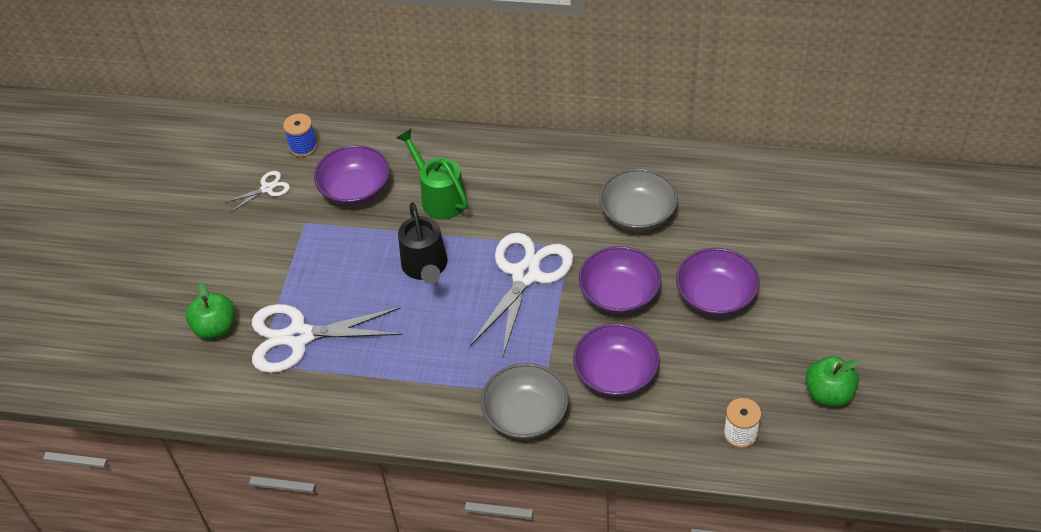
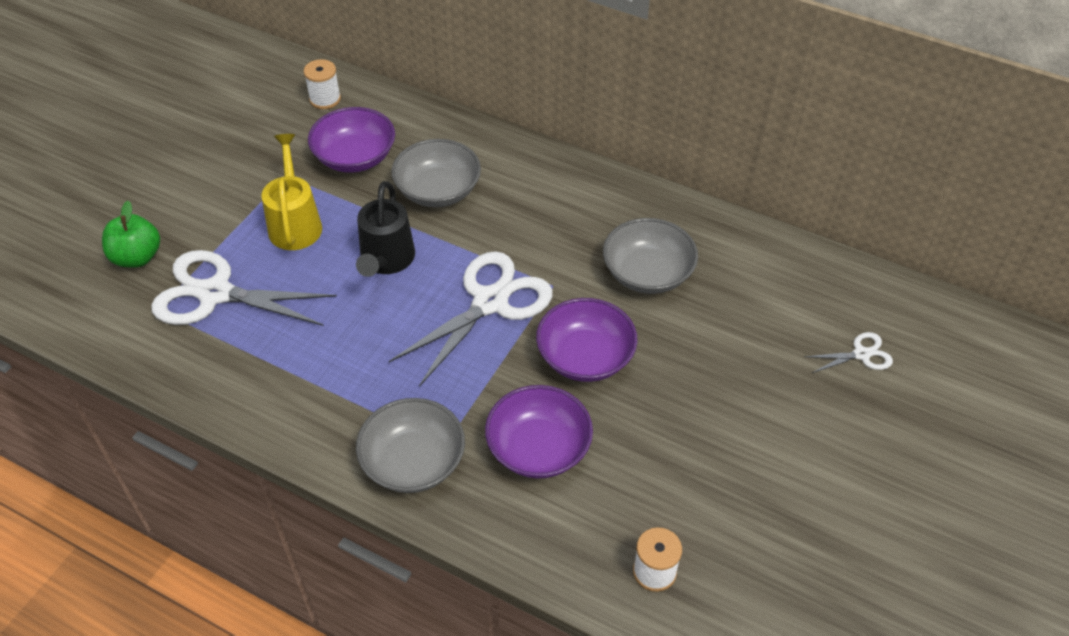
camera: 15 degrees right, 0 degrees up
(267, 188) = (266, 130): white scissors -> white scissors (861, 354)
(303, 147) = (325, 99): blue spool -> white spool
(334, 259) = (295, 223): none -> yellow watering can
(439, 197) = (438, 190): green watering can -> grey bowl
(716, 296) = (697, 394): purple bowl -> none
(829, 394) = (785, 558): green apple -> none

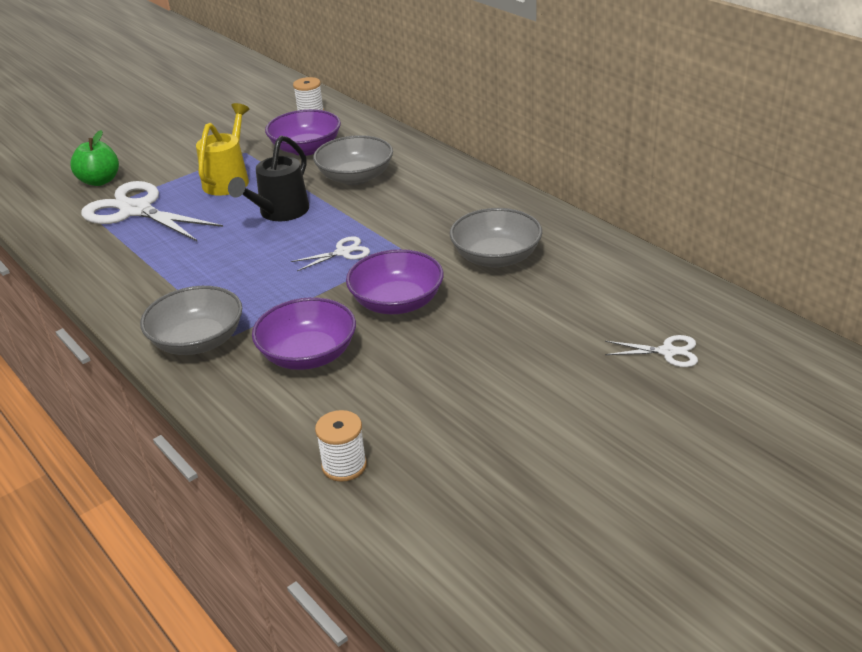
camera: 25 degrees right, 15 degrees down
(490, 302) = (343, 252): white scissors -> white scissors, size x0.47

